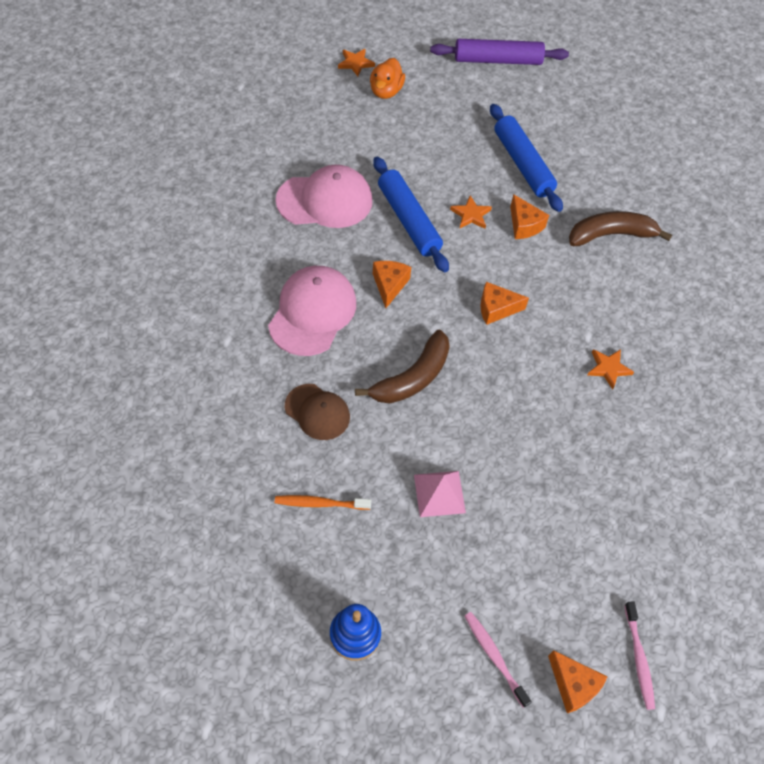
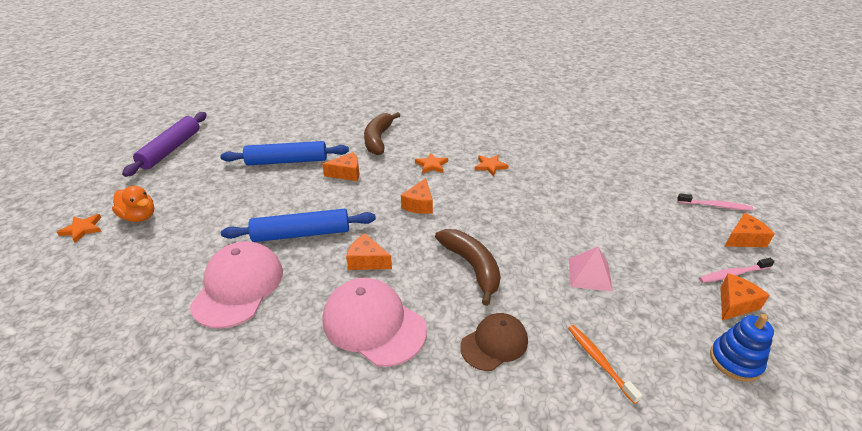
camera: 70 degrees left, 20 degrees down
(320, 503) = (599, 361): orange toothbrush -> orange toothbrush turned 135 degrees clockwise
(441, 650) = (735, 304): none -> orange cheese
(471, 215) = (319, 197): orange star -> orange star (431, 165)

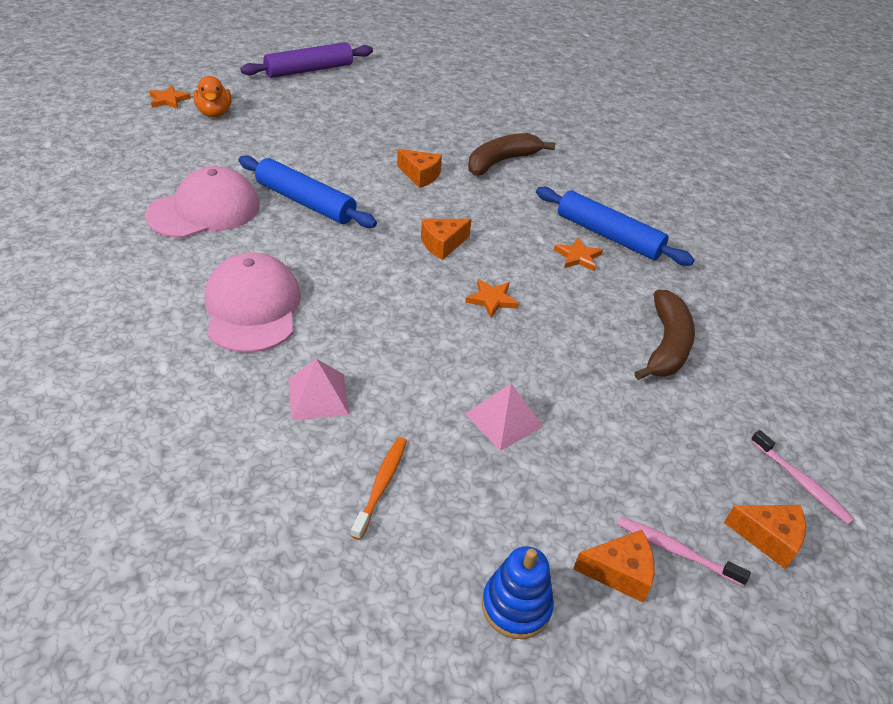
camera: 40 degrees right, 5 degrees up
(287, 161) = (385, 133): blue rolling pin -> blue rolling pin (608, 236)
(367, 261) = (322, 258): orange cheese -> none
(431, 165) = (515, 217): orange star -> orange star (491, 300)
(472, 267) = (401, 328): brown banana -> brown banana (666, 345)
(494, 343) = (318, 396): brown cap -> pink pyramid

